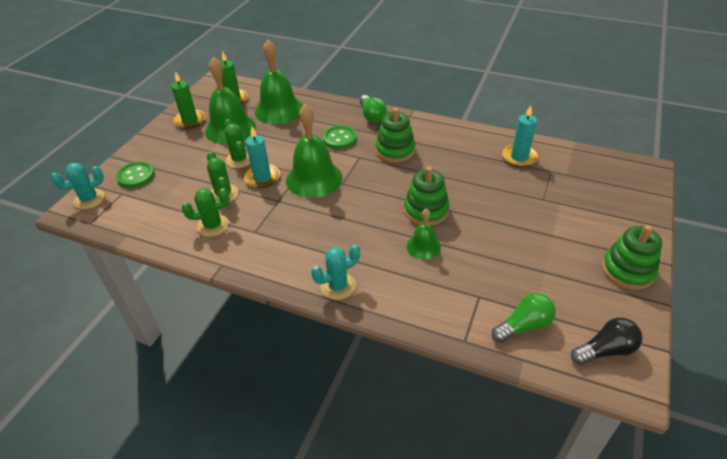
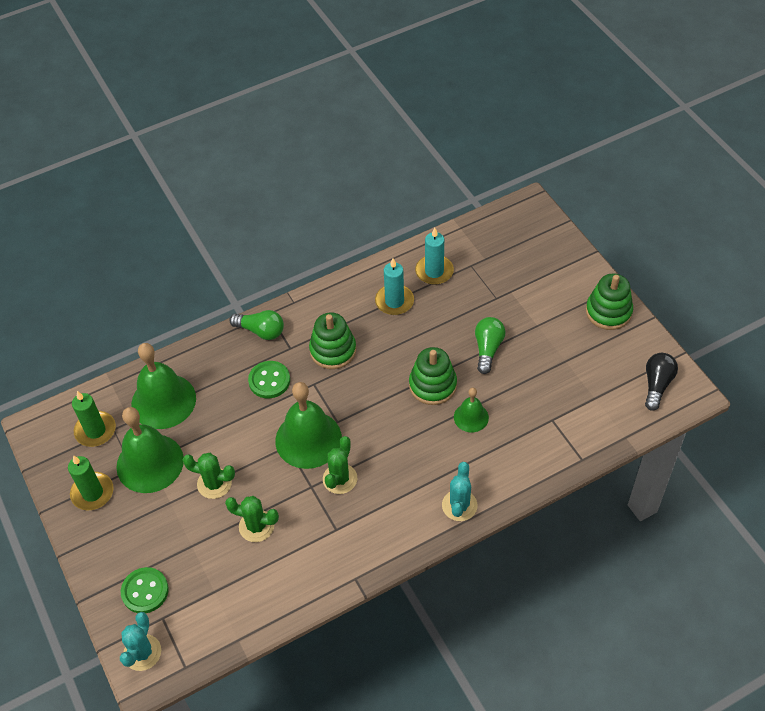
camera: 50 degrees left, 10 degrees up
(213, 226) = (295, 559): green cactus -> green cactus (340, 479)
(262, 178) = (264, 480): turquoise candle -> turquoise candle (394, 301)
(524, 326) = (600, 414): green light bulb -> green light bulb (488, 349)

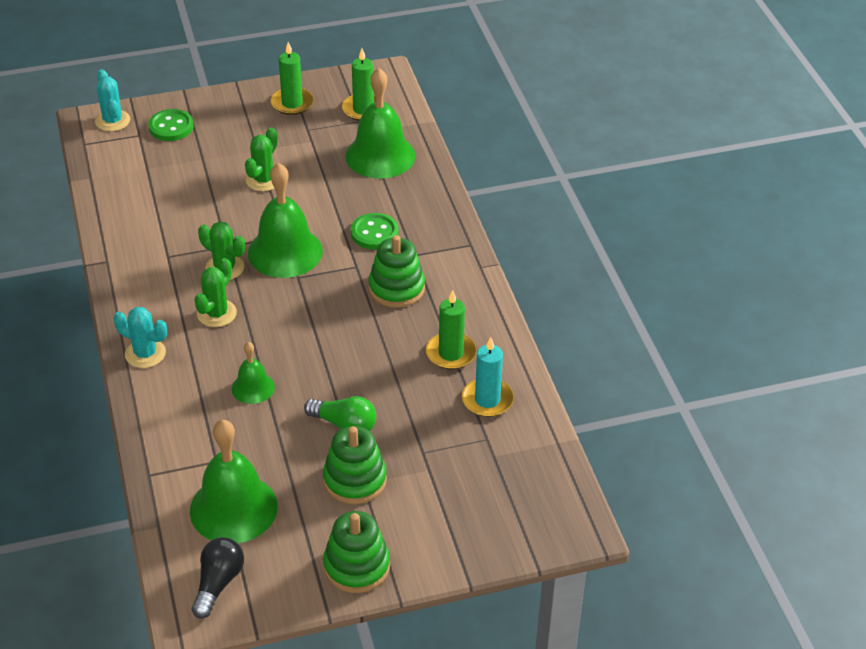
camera: 100 degrees right, 10 degrees down
(142, 652) = (112, 121): turquoise cactus -> turquoise cactus turned 45 degrees clockwise
(150, 463) = (308, 141): green bell -> green bell (233, 508)
(256, 526) = (200, 202): green cactus -> green cactus (216, 313)
(261, 331) = (446, 235): green light bulb -> none
(394, 301) = (451, 353): turquoise candle -> green candle
(432, 385) = (312, 363): green stacking toy -> green stacking toy (355, 480)
(657, 385) = (218, 583): black light bulb -> black light bulb turned 105 degrees counterclockwise

